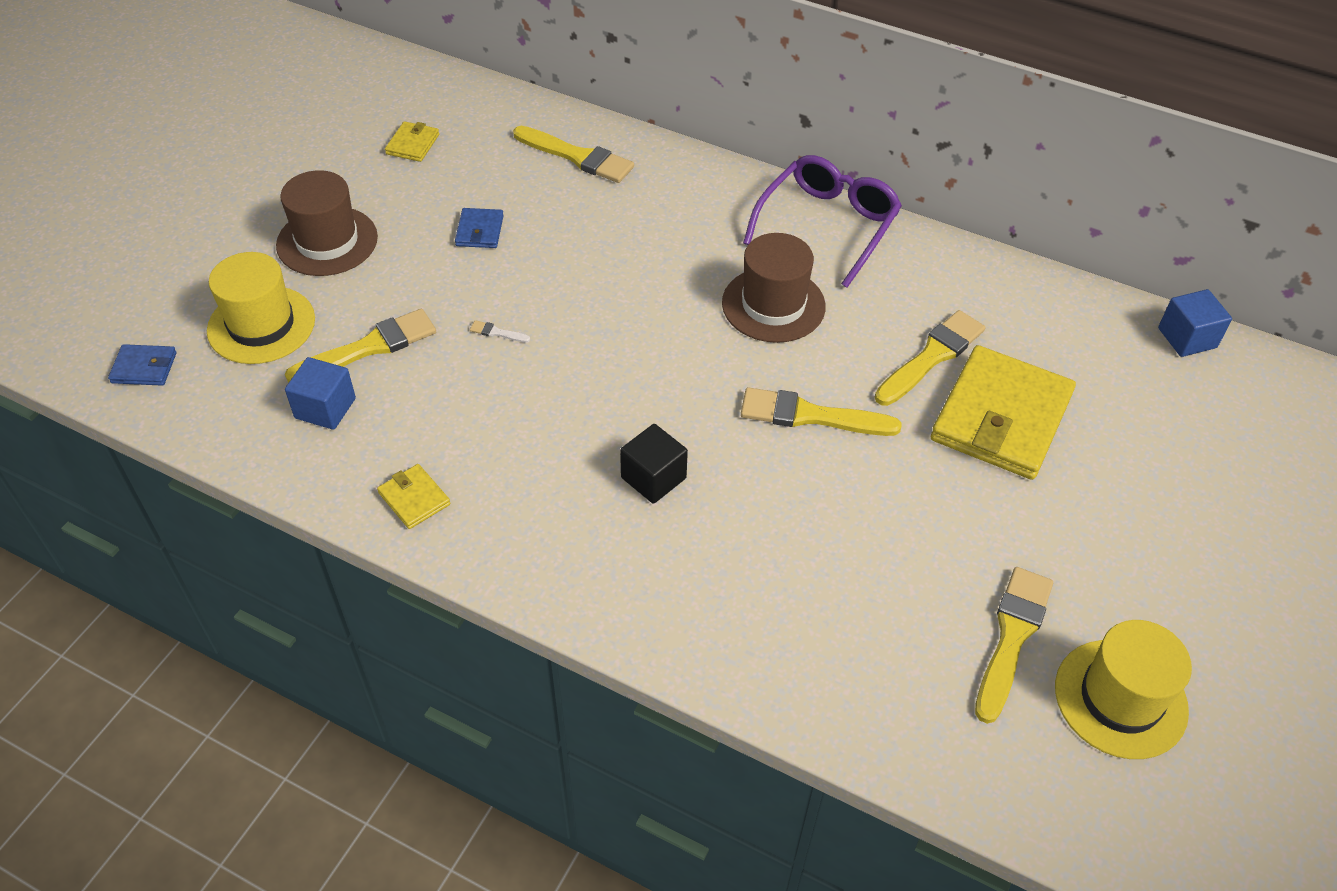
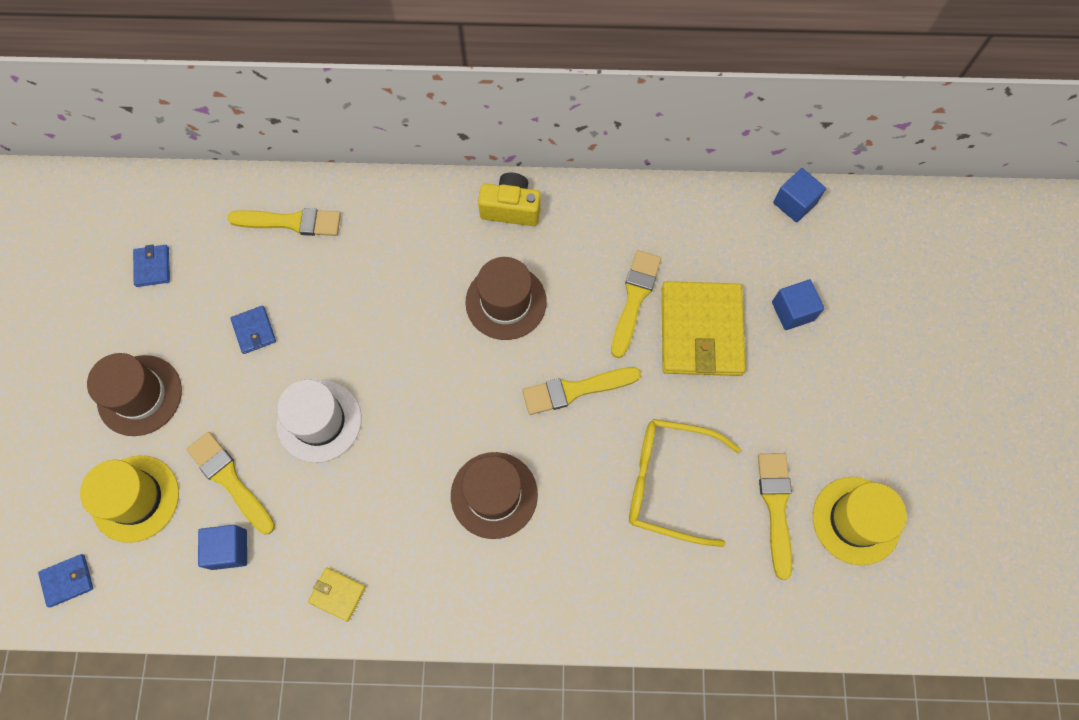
camera: 25 degrees left, 20 degrees up
(368, 348) = (230, 480): yellow brush -> yellow brush turned 75 degrees counterclockwise
(412, 144) = (153, 267): yellow wallet -> blue wallet
(497, 332) = (319, 421): white brush -> white hat
(653, 478) = (494, 495): black cube -> brown hat
(827, 225) = (511, 208): purple glasses -> yellow camera
(879, 553) = (669, 482): none -> yellow glasses
(1134, 442) = (792, 311): none -> blue cube

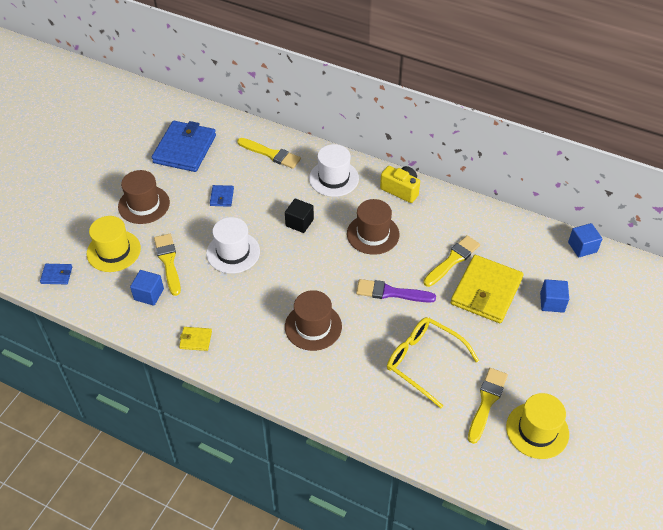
camera: 25 degrees right, 20 degrees down
(153, 267) = (185, 149): blue wallet -> blue wallet, size x2.30
(337, 594) = (195, 340): yellow wallet -> yellow wallet turned 45 degrees counterclockwise
(392, 327) = (299, 222): none -> black cube
(405, 228) = (333, 178): none -> white hat
(576, 390) = (391, 293): yellow brush -> purple brush

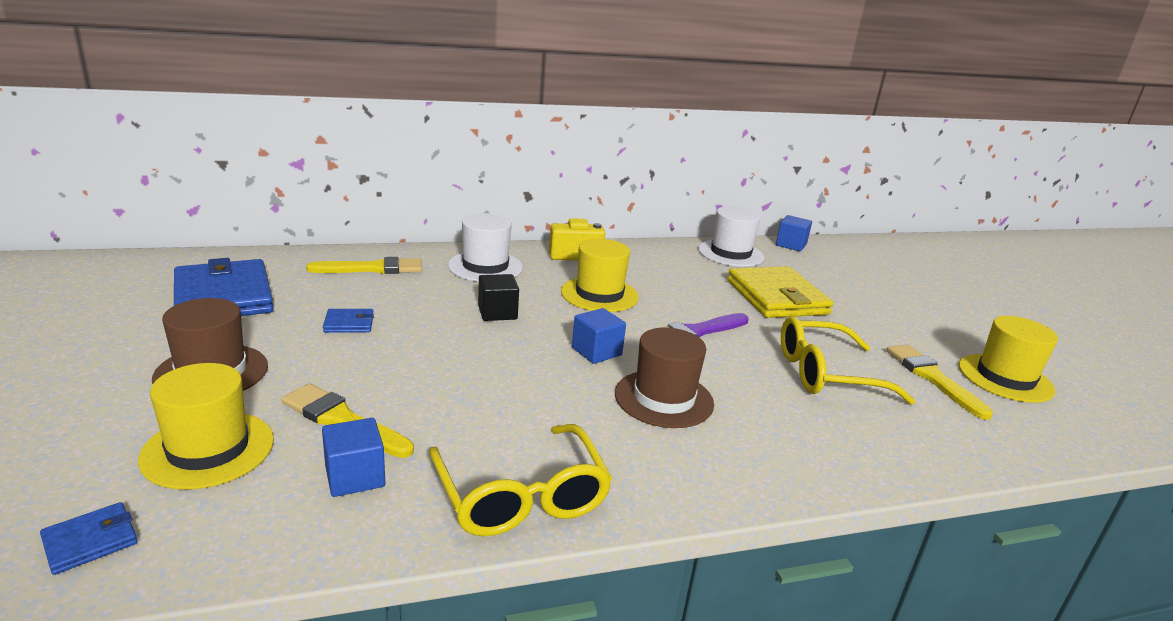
camera: 45 degrees left, 25 degrees down
(195, 340) = (521, 495): yellow wallet -> yellow glasses
(222, 197) = (349, 323): blue wallet -> blue wallet turned 60 degrees counterclockwise
(233, 252) = (443, 370): white hat -> white hat (730, 253)
(373, 234) = (599, 294): brown hat -> yellow hat
(452, 260) = (709, 287): yellow brush -> none
(552, 302) = (837, 285): blue cube -> blue cube (596, 351)

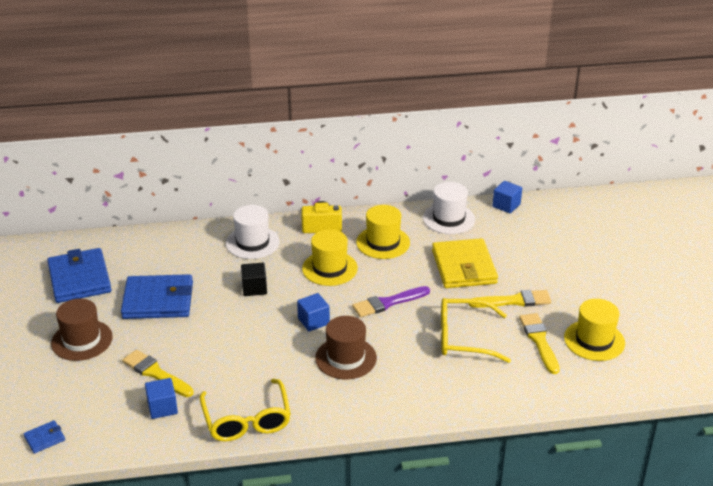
camera: 10 degrees right, 10 degrees up
(208, 449) = (88, 391): yellow hat -> yellow hat (383, 242)
(349, 323) = (158, 300): blue wallet -> blue wallet, size x2.30
(372, 269) = (173, 248): yellow brush -> yellow brush (513, 301)

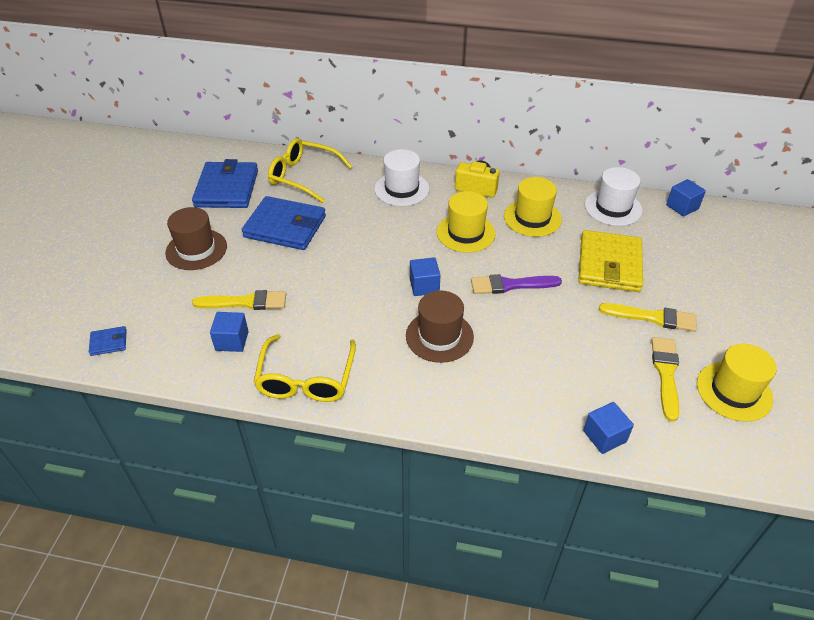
camera: 20 degrees right, 10 degrees up
(156, 373) = (245, 302): yellow brush -> yellow brush turned 120 degrees clockwise
(254, 288) = (381, 236): black cube -> none
(464, 338) = (578, 347): yellow glasses -> yellow glasses (303, 176)
(509, 398) = (604, 436): none -> blue cube

